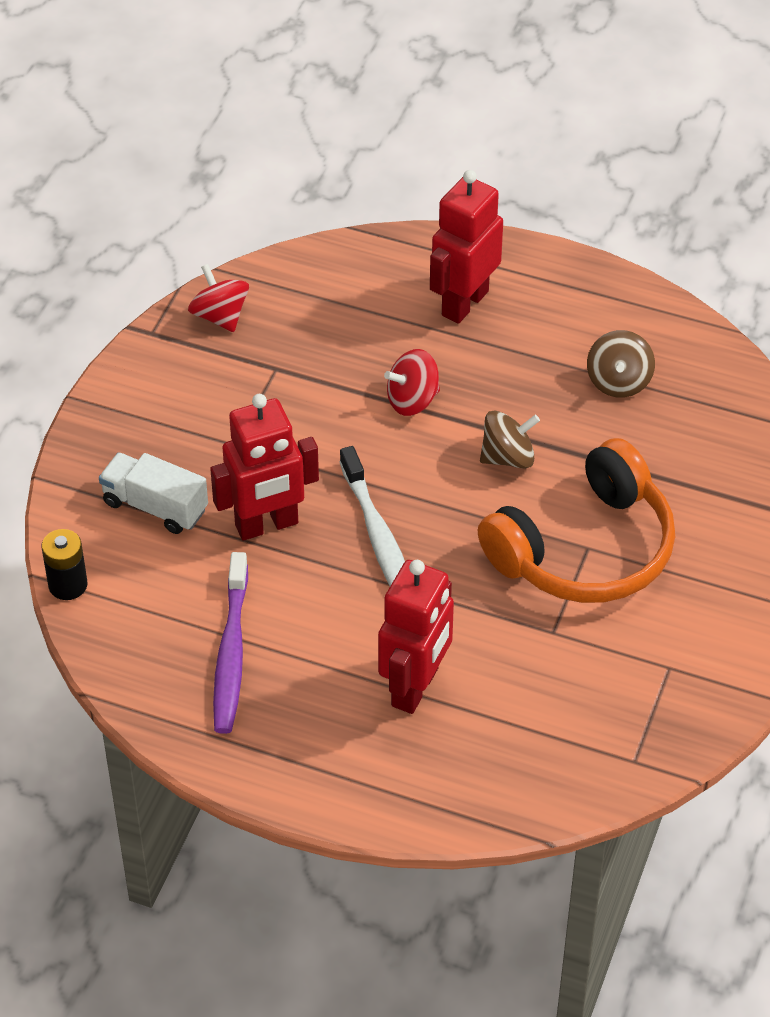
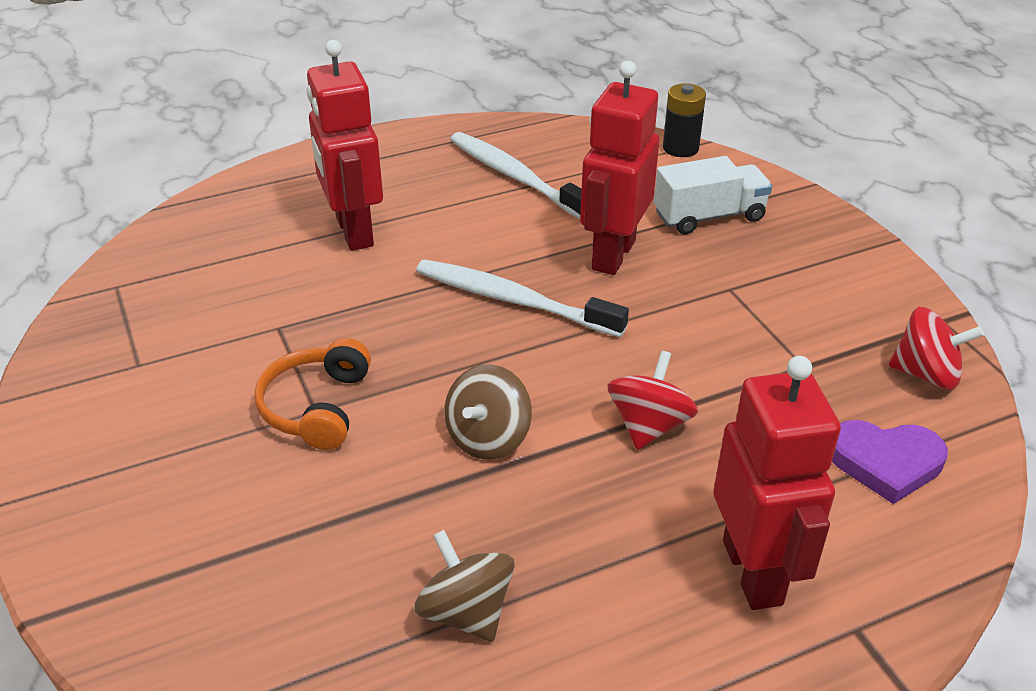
camera: 135 degrees right, 10 degrees down
(231, 653) = (516, 177): purple toothbrush -> white toothbrush
(323, 296) = (885, 462): none -> purple heart
(584, 549) = (317, 407): orange headphones -> orange headphones, size x0.53

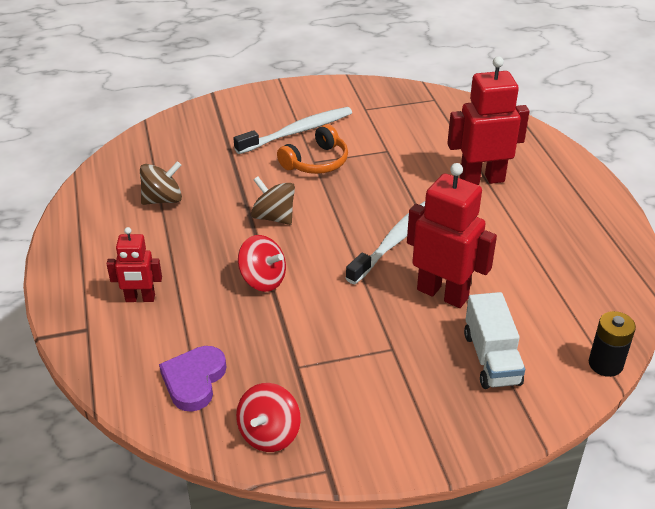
camera: 100 degrees right, 0 degrees up
(317, 407) = (316, 162): orange headphones -> orange headphones turned 120 degrees clockwise
(516, 177) = (552, 258): white toothbrush -> white toothbrush (297, 132)
(753, 572) = (140, 299): red robot -> red robot, size x0.57

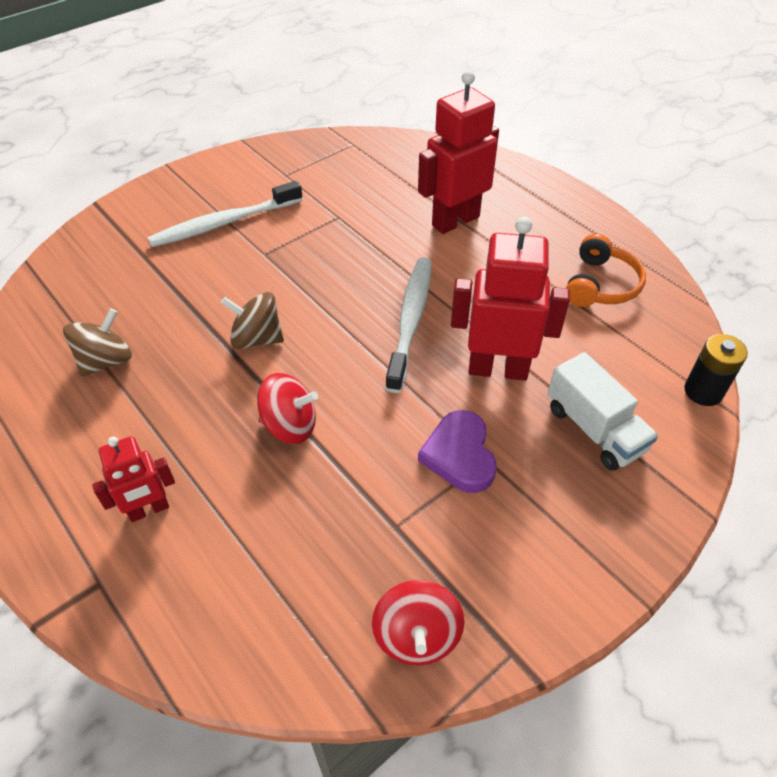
camera: 25 degrees left, 10 degrees up
(194, 380) = (282, 600): purple heart -> purple heart (459, 455)
(297, 132) = (224, 223): white toothbrush -> white toothbrush turned 150 degrees counterclockwise
(316, 162) = (267, 254): orange headphones -> orange headphones (600, 285)

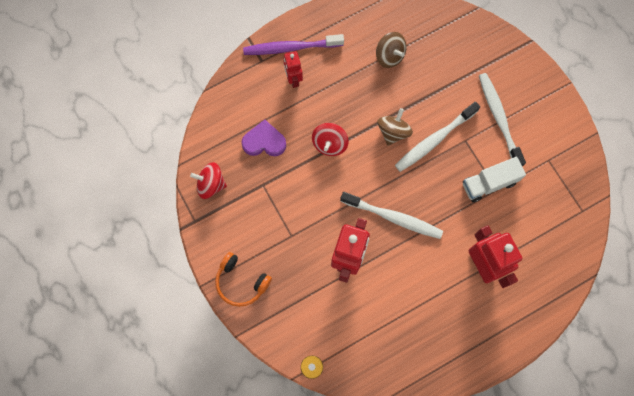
camera: 100 degrees right, 25 degrees up
(71, 527) = (291, 48): none -> purple toothbrush
(266, 287) = (434, 140): none -> white toothbrush
(459, 455) = (296, 223): purple heart -> purple heart (264, 141)
(594, 429) = (298, 296): white truck -> white truck (489, 183)
(600, 285) = (406, 341): orange headphones -> orange headphones (241, 282)

